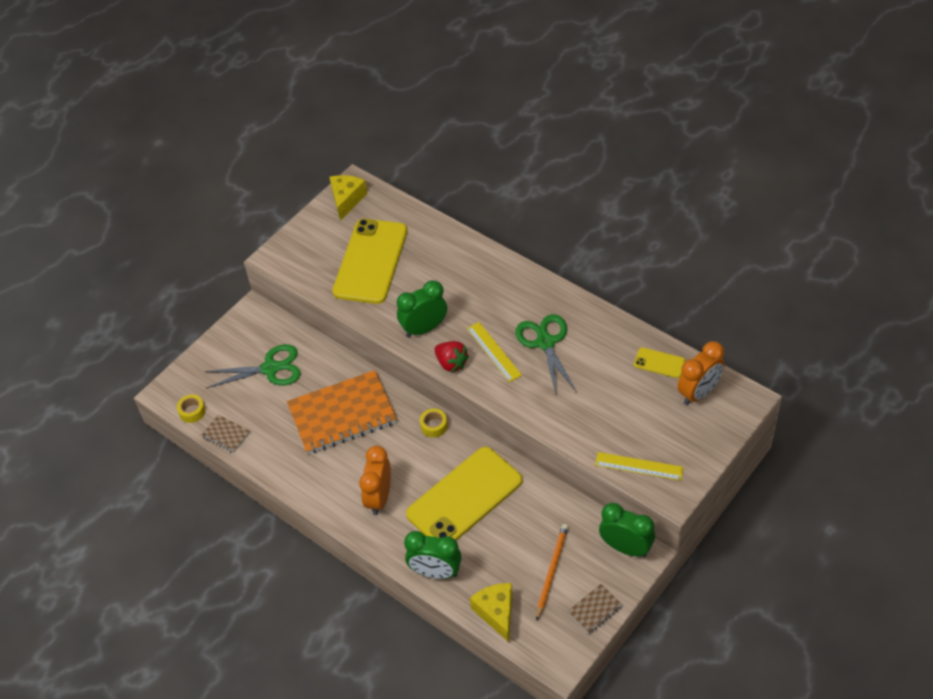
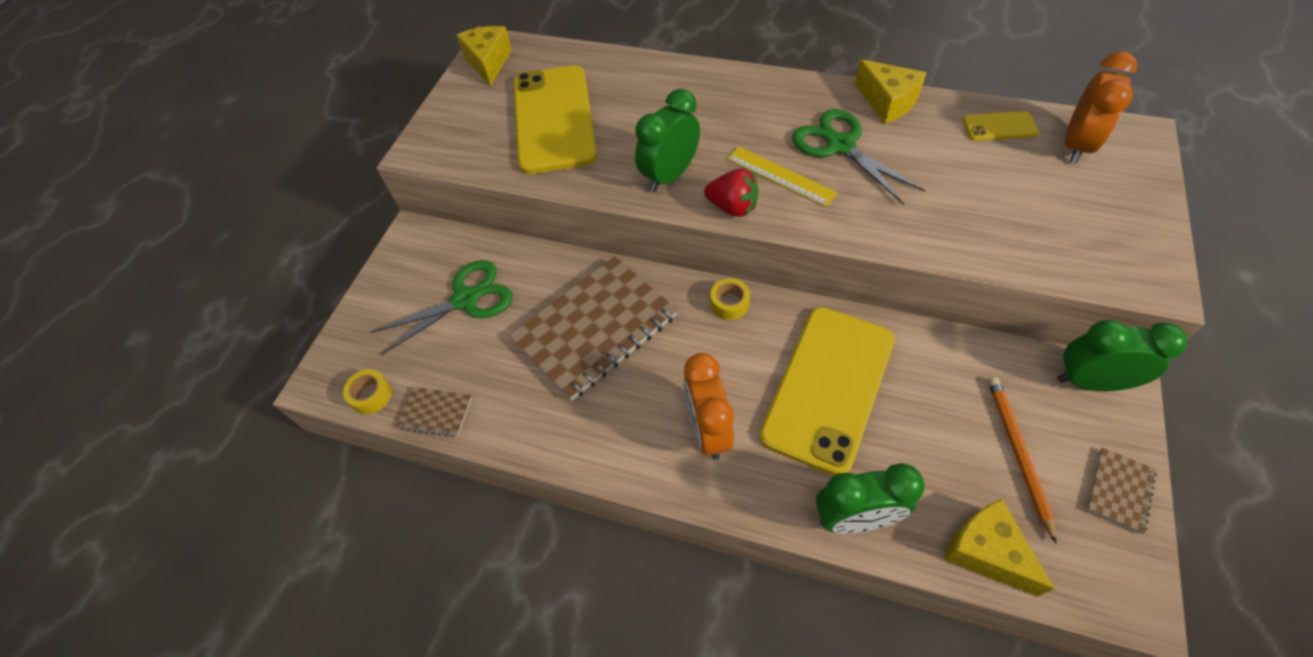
camera: 20 degrees left, 5 degrees up
(342, 414) = (595, 328): orange notebook -> brown notebook
(598, 320) = (887, 102): none -> yellow cheese
(639, 466) = (1079, 259): yellow ruler -> none

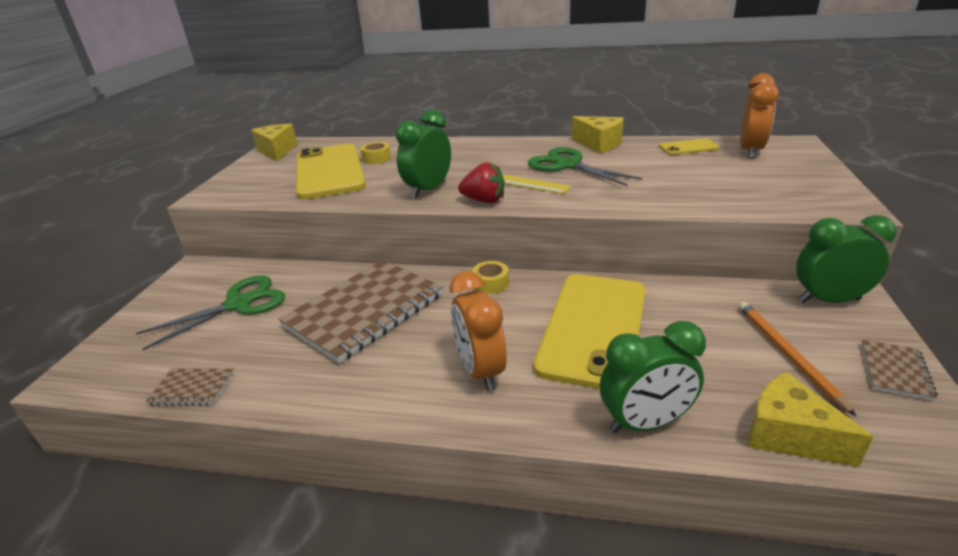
camera: 10 degrees left, 25 degrees down
(371, 395) = (124, 382): yellow tape -> yellow tape (376, 158)

